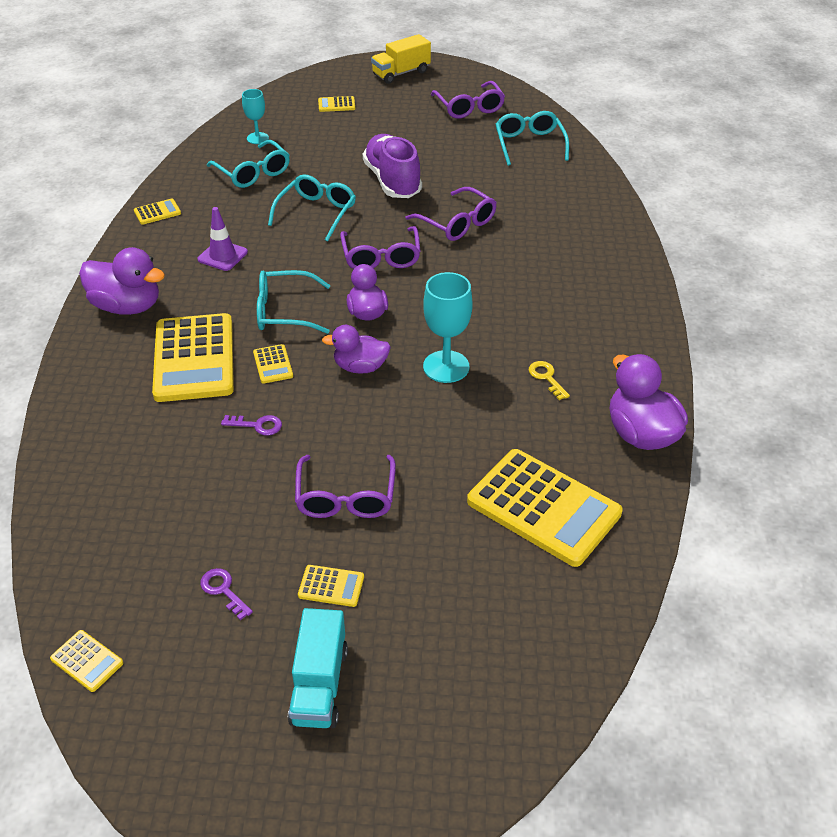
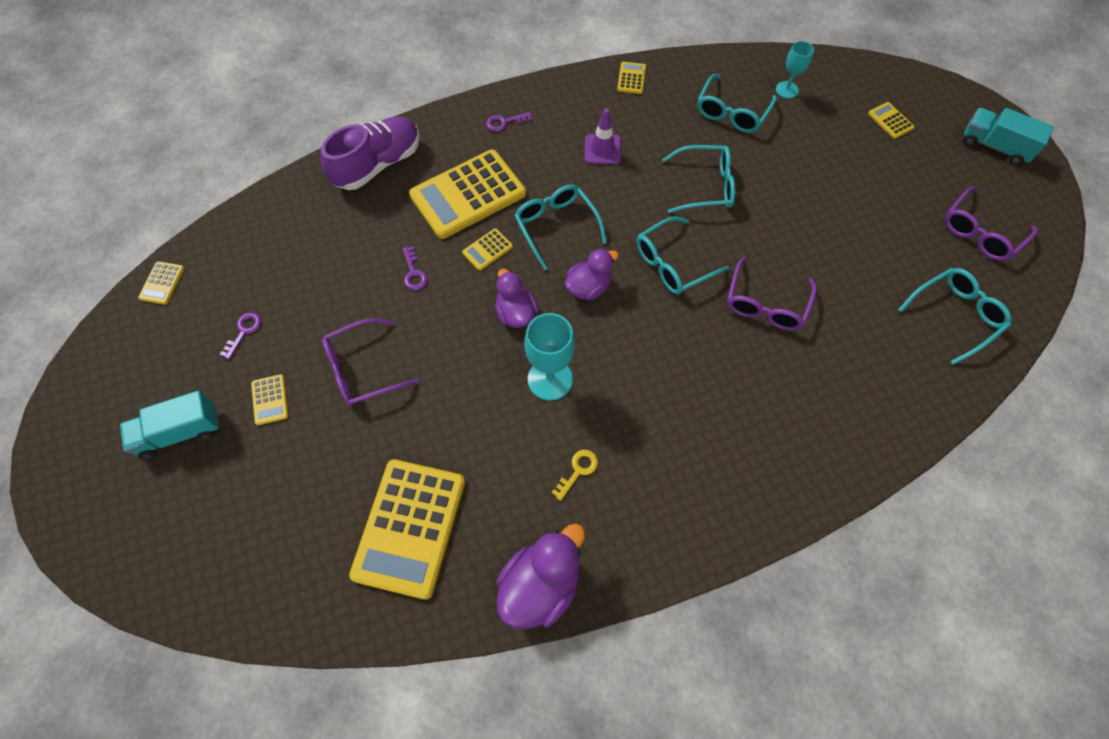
camera: 65 degrees right, 20 degrees up
(127, 306) = (505, 122): purple duck -> purple key
(157, 212) = (631, 78): yellow calculator -> yellow calculator turned 120 degrees counterclockwise
(381, 257) = (673, 264): purple glasses -> turquoise glasses
(392, 181) = (796, 222): purple shoe -> purple shoe (378, 164)
(401, 73) = (994, 146): yellow truck -> turquoise truck

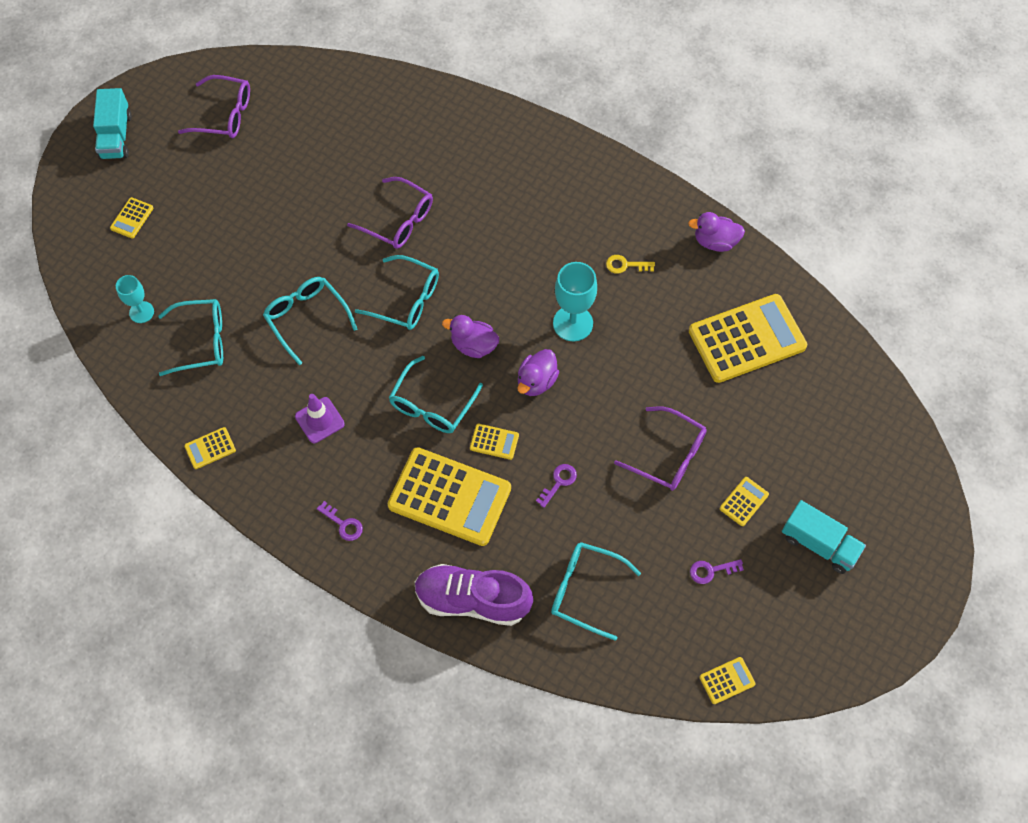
camera: 125 degrees left, 0 degrees up
(540, 585) = (715, 242): purple duck -> purple duck, size x0.66
(765, 304) = (398, 221): purple glasses -> purple glasses turned 45 degrees clockwise
(955, 315) = (321, 104): turquoise glasses -> turquoise glasses (585, 590)

